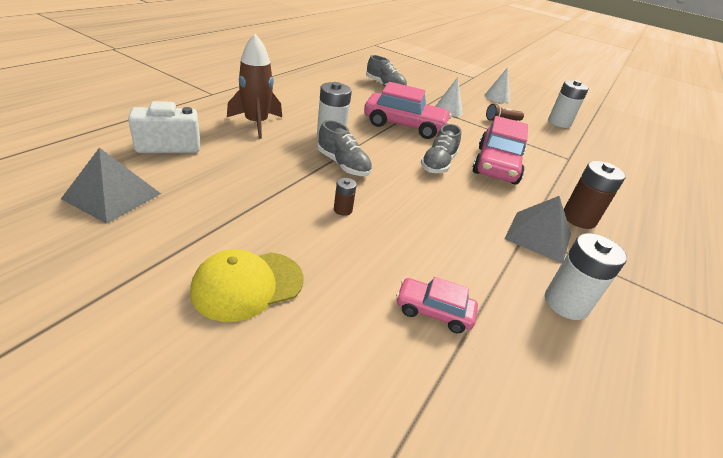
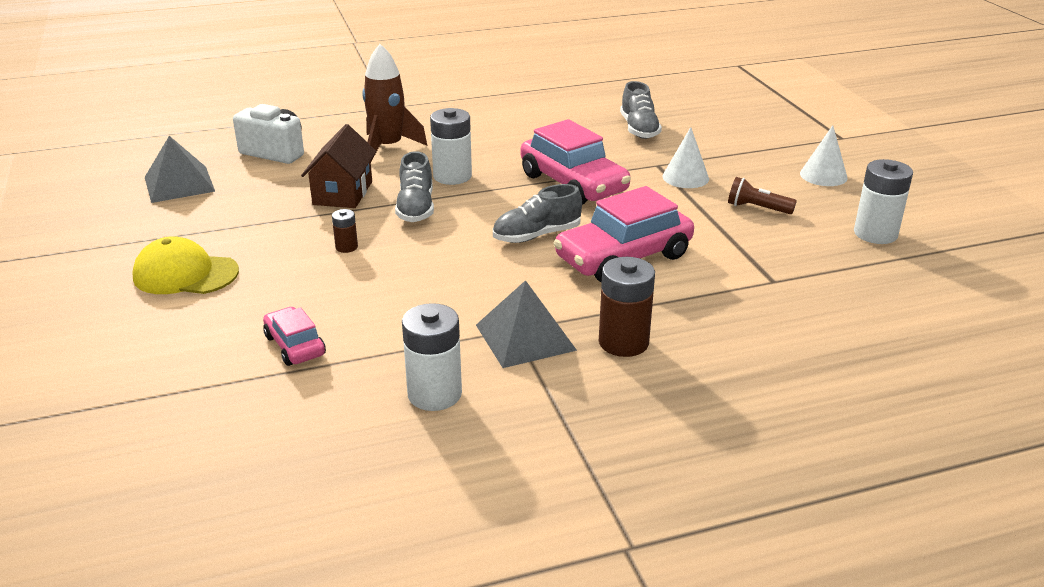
camera: 45 degrees right, 5 degrees down
(275, 166) = (343, 193): none -> brown house

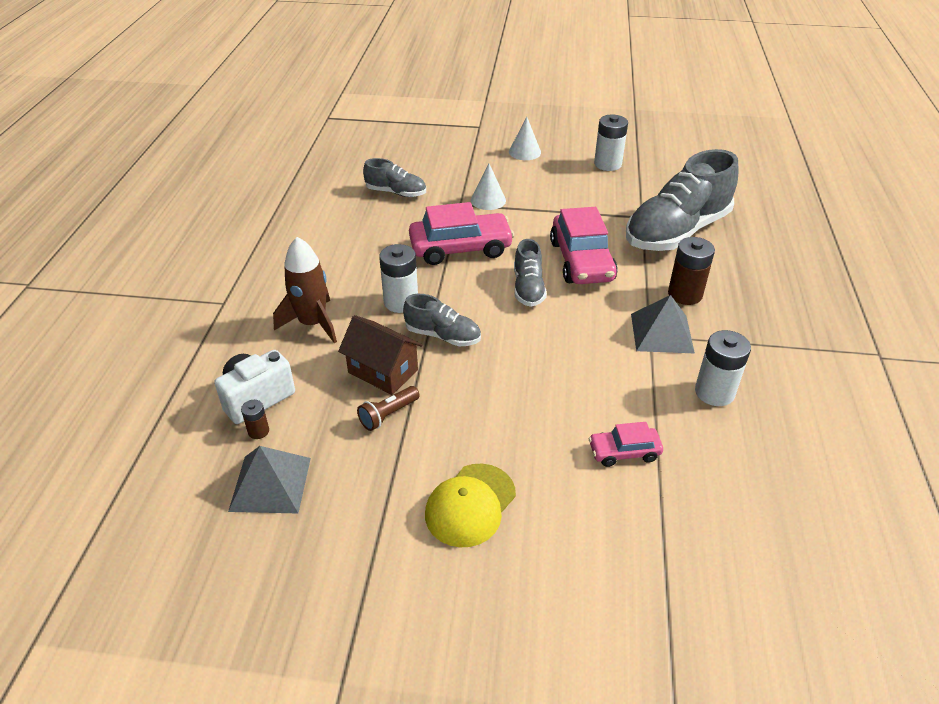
camera: 65 degrees left, 10 degrees up
(346, 247) = (484, 390): brown battery -> brown battery (258, 431)
(757, 208) = (550, 190): brown flashlight -> brown flashlight (388, 415)
(768, 313) = (676, 232): none -> grey shoe

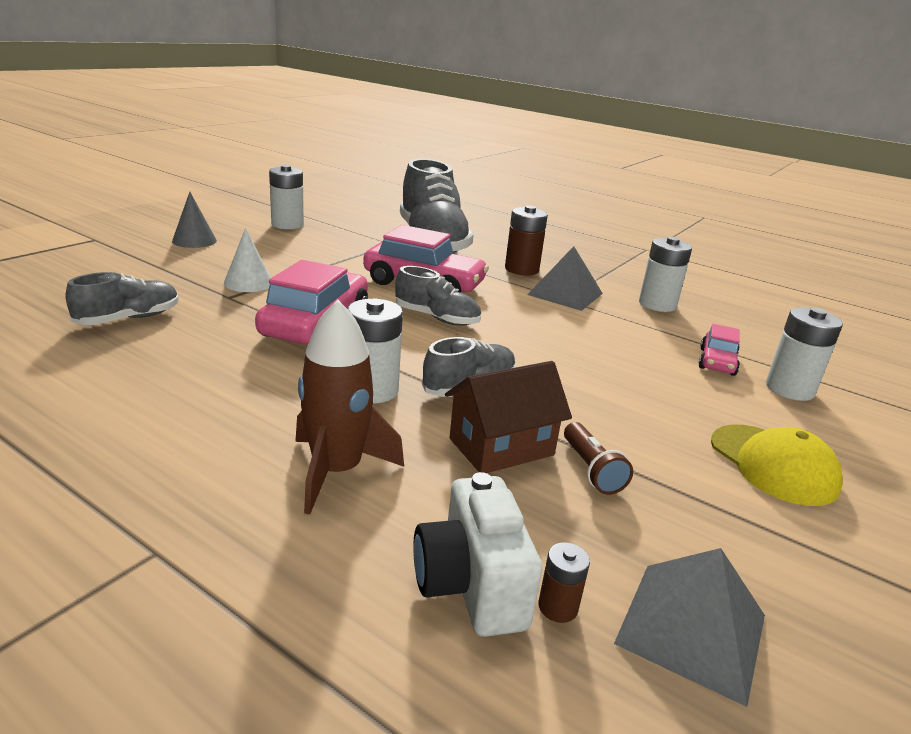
camera: 65 degrees left, 15 degrees down
(524, 152) = (194, 240): white cone -> grey cone
(618, 507) = (789, 389): none -> white battery

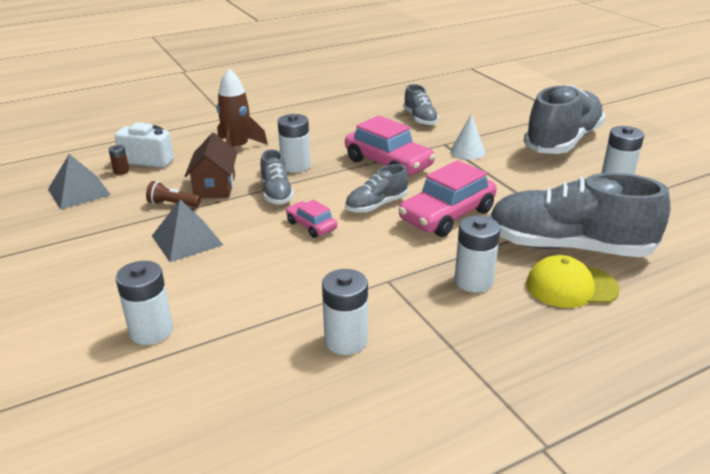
camera: 120 degrees right, 5 degrees up
(194, 240) = (562, 141): grey cone -> grey shoe
(521, 269) = (473, 281): brown battery -> white battery
(565, 294) = (398, 286): grey pyramid -> grey pyramid (187, 240)
(717, 362) = (219, 314): pink car -> pink car (311, 226)
(773, 464) = (108, 265): yellow cap -> yellow cap (571, 286)

